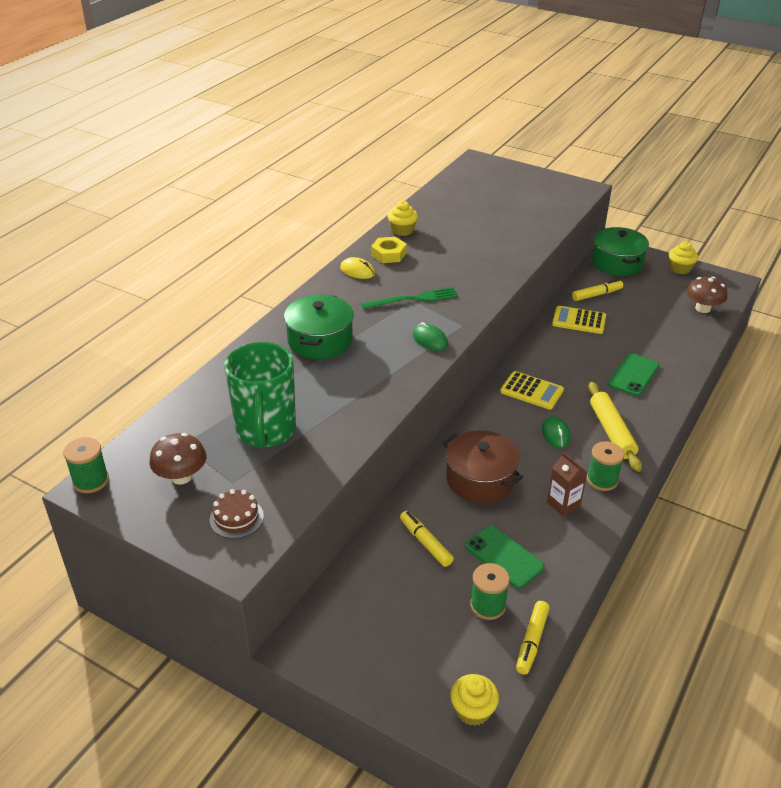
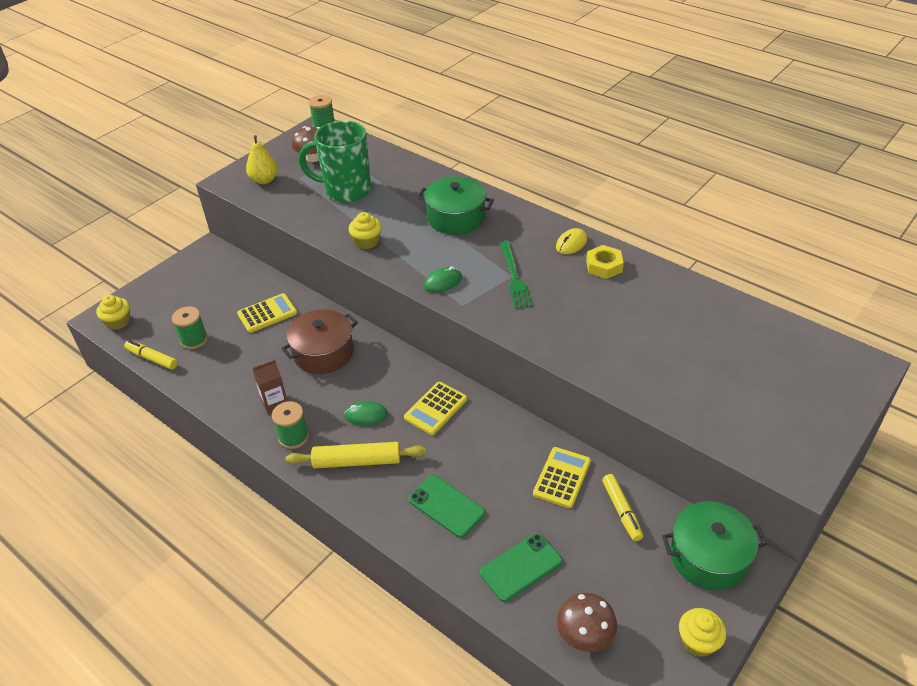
camera: 100 degrees right, 5 degrees up
(236, 518) = (264, 180): brown cake -> yellow pear
(402, 230) = (657, 279): yellow cupcake -> yellow cupcake (367, 242)
(425, 542) = (267, 313): yellow marker -> yellow calculator
(504, 556) = (234, 355): green phone -> green phone (521, 567)

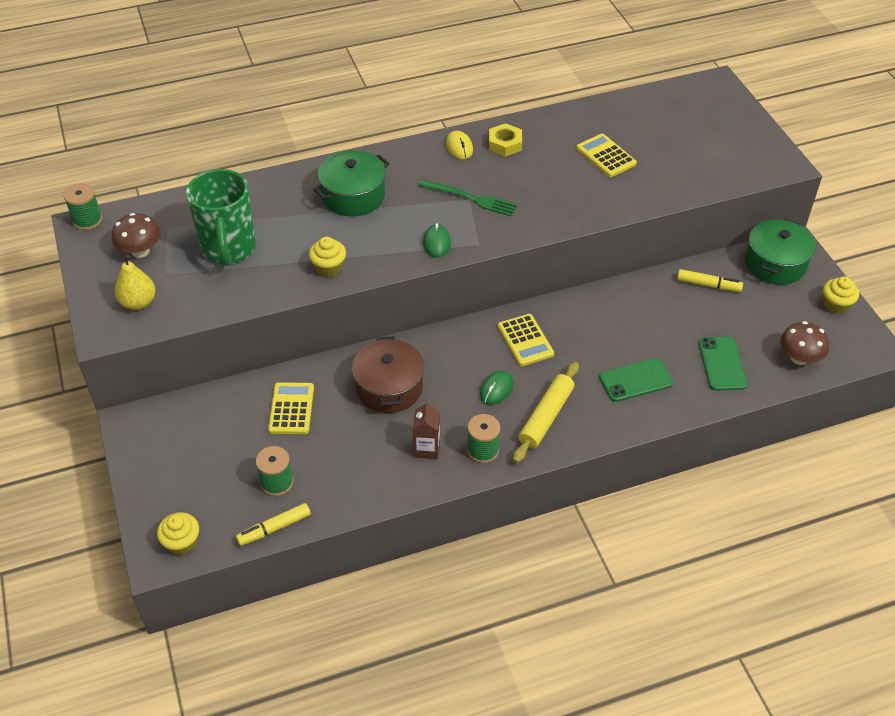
camera: 60 degrees left, 5 degrees up
(346, 191) = (229, 249): green mug -> green mug turned 45 degrees counterclockwise
(562, 477) = (655, 301): yellow calculator -> yellow calculator (606, 156)

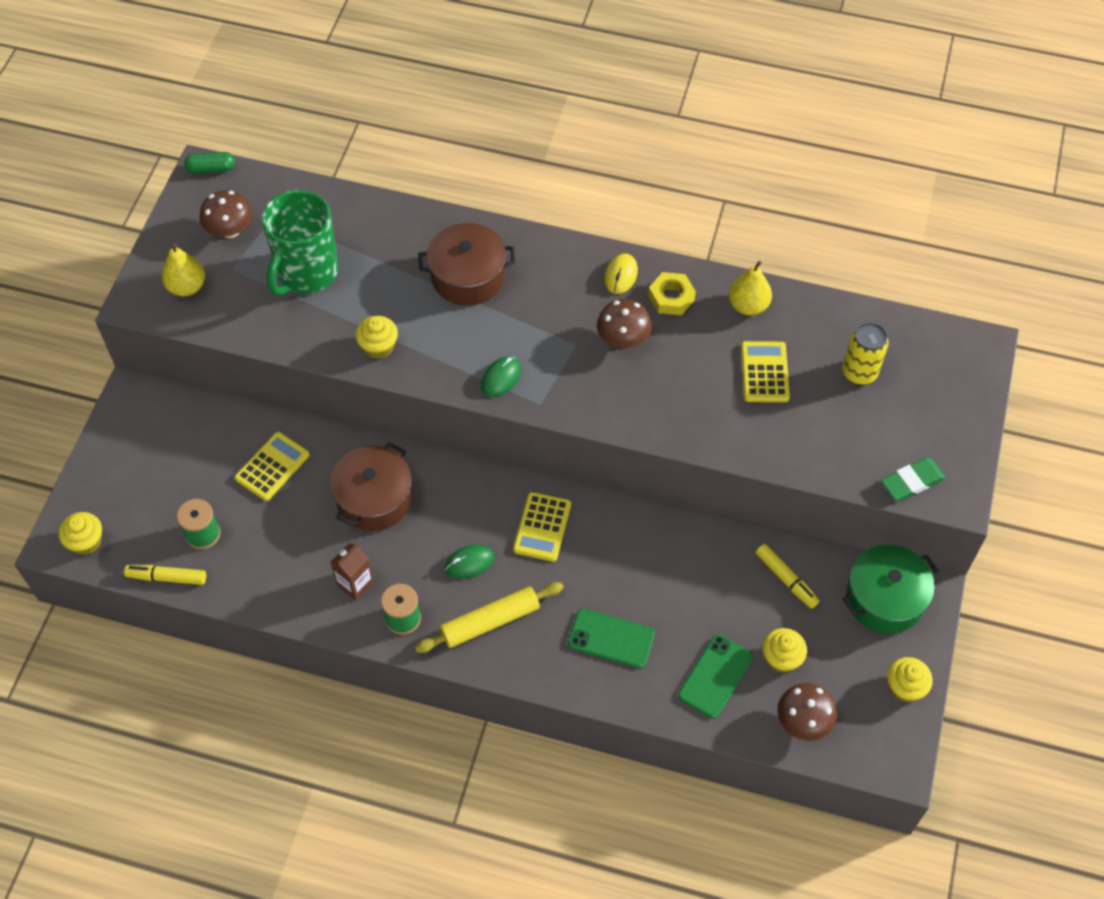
camera: 35 degrees right, 10 degrees up
(87, 220) = (211, 169): green spool -> green capsule
(353, 196) = (468, 276): green pot -> brown pot
(471, 198) = (578, 345): green fork -> none
(497, 181) = (623, 339): none -> brown mushroom
(558, 126) = (748, 306): none -> yellow pear
(662, 129) = (859, 372): none -> yellow can
(750, 330) = (781, 658): none -> yellow cupcake
(752, 170) = (912, 482): none -> green eraser

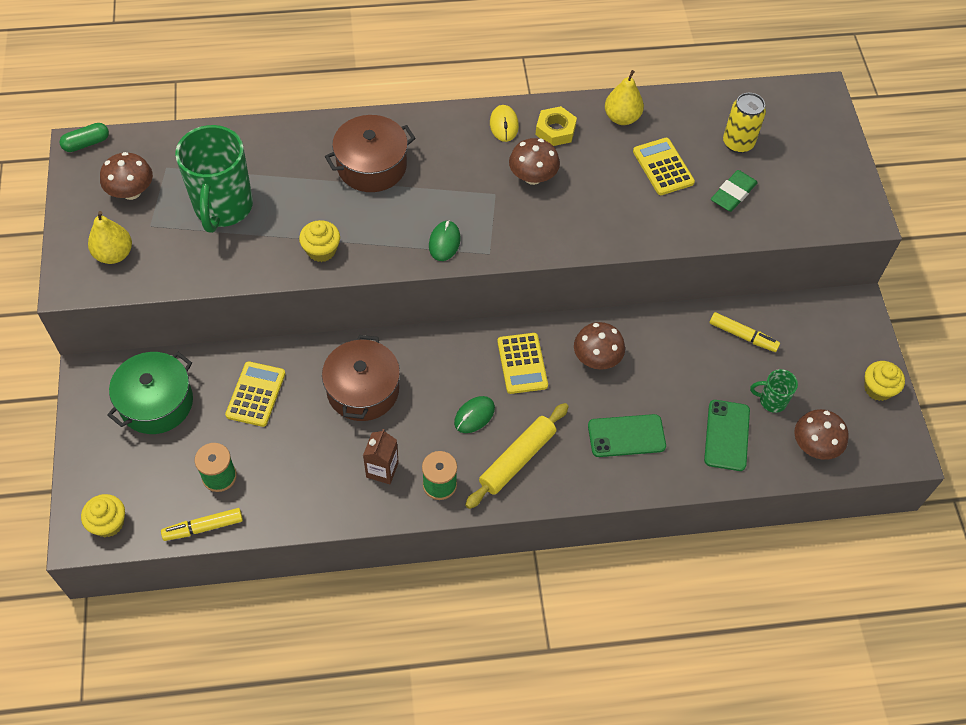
camera: 25 degrees left, 0 degrees up
(620, 549) = (597, 358): none -> brown mushroom
(781, 658) = (771, 401): yellow cupcake -> green mug
(884, 598) = (826, 324): green pot -> green pot (156, 403)
(912, 482) = (824, 216): green eraser -> green eraser (733, 194)

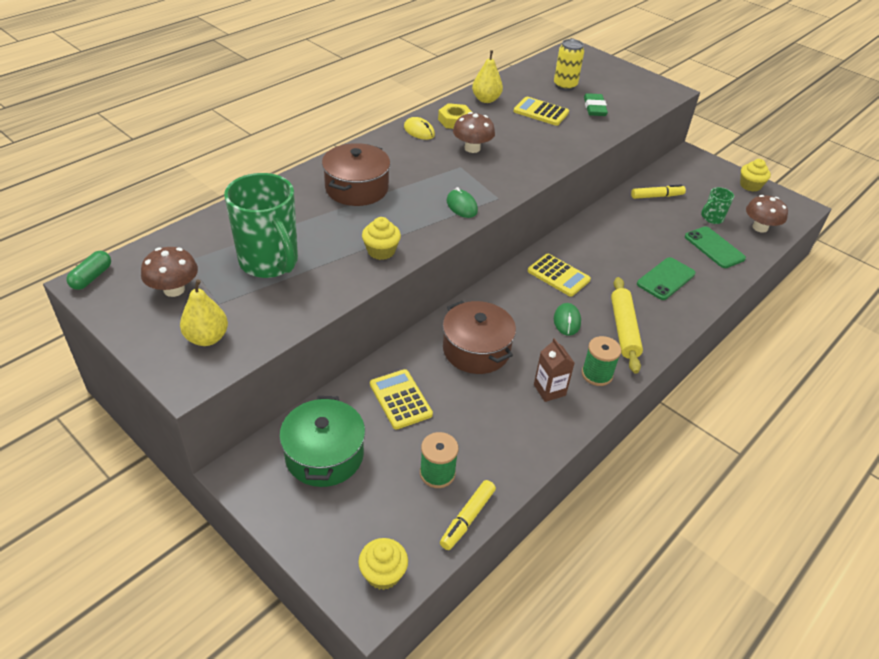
camera: 40 degrees left, 15 degrees down
(597, 358) = (597, 249): brown mushroom -> none

